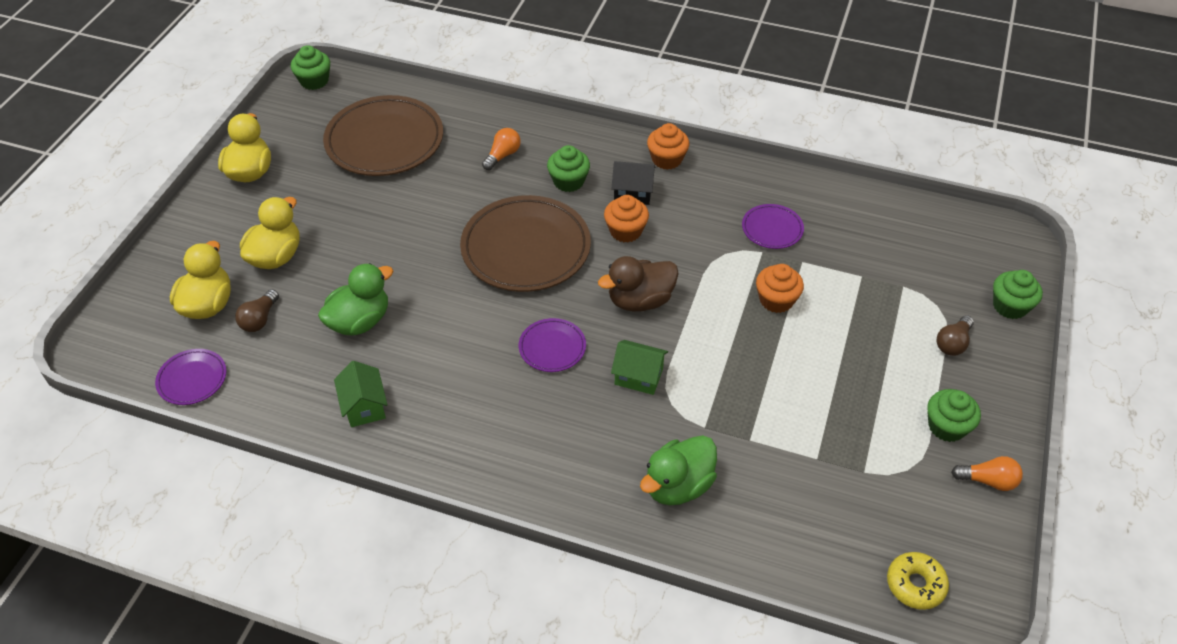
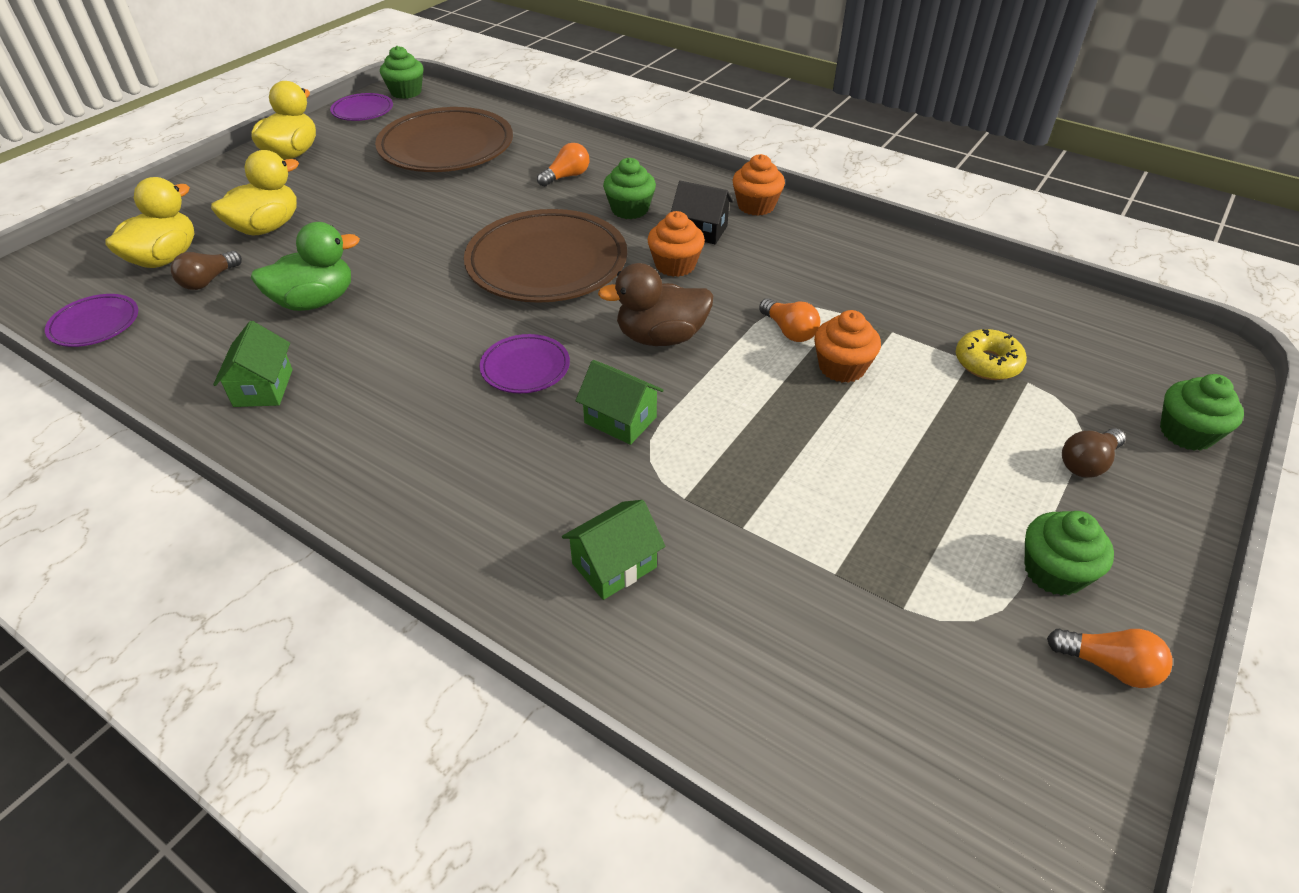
camera: 15 degrees right, 5 degrees down
(678, 485) = (614, 565): green duck -> green house
(730, 276) = (789, 331): none -> orange light bulb
(772, 229) = (863, 291): purple plate -> purple plate (362, 111)
(915, 584) = (943, 805): yellow donut -> yellow donut (987, 363)

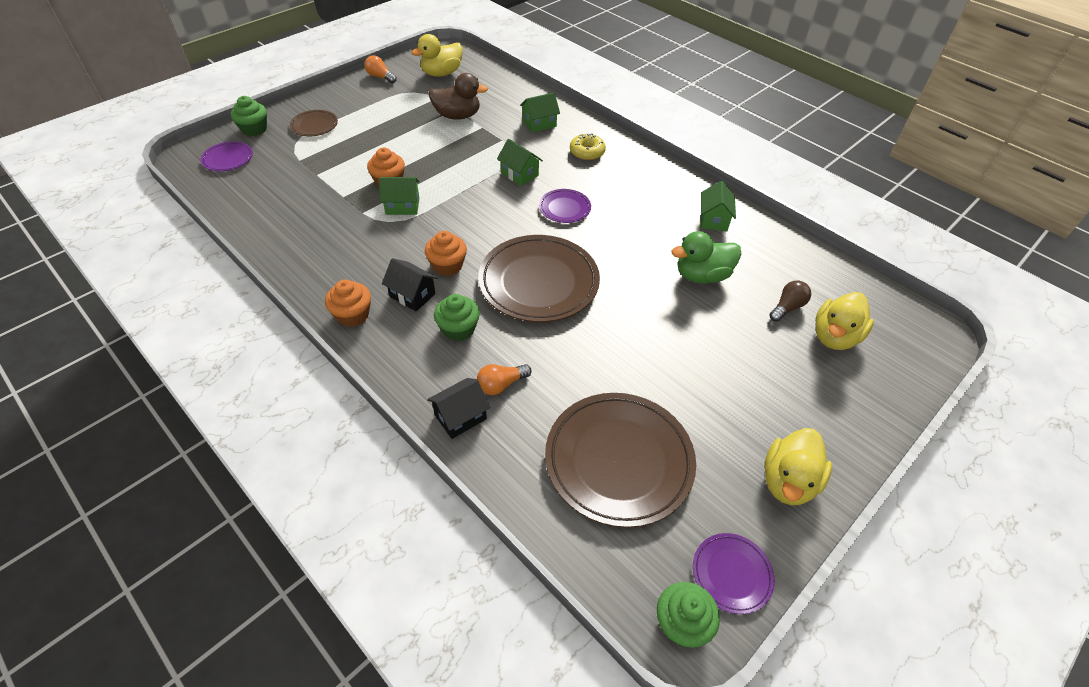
camera: 170 degrees left, 5 degrees up
(95, 324) = (845, 280): purple plate -> purple plate (228, 159)
(267, 227) = (767, 360): yellow duck -> yellow duck (441, 73)
(598, 154) = (460, 417): none -> black house
(660, 337) = (480, 214): brown duck -> brown duck (457, 116)
(789, 331) = (402, 206): orange light bulb -> green house
(987, 363) = (309, 172): yellow donut -> yellow donut (587, 152)
(1054, 572) = (371, 98): green cupcake -> none
(1087, 463) = (314, 126): brown light bulb -> brown plate

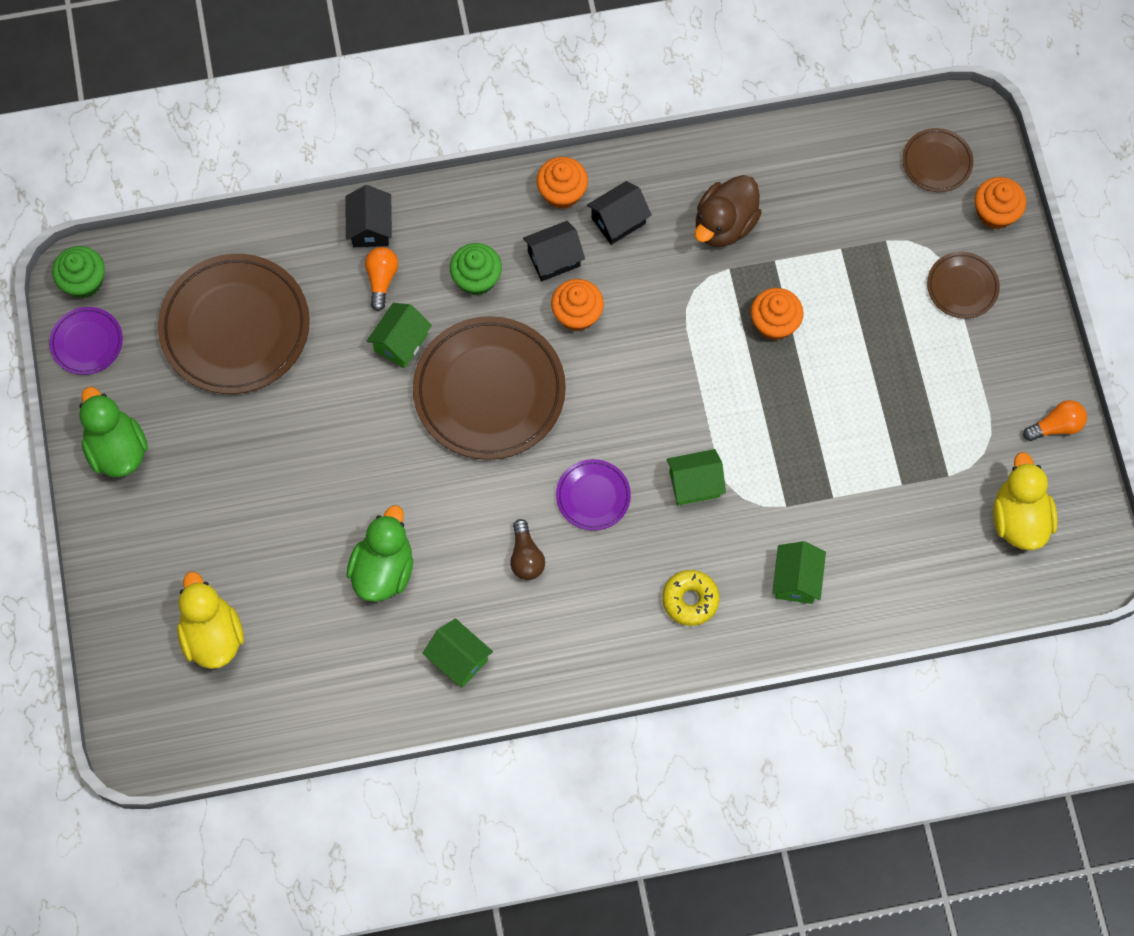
camera: 125 degrees right, 20 degrees up
(228, 159) = (937, 162): purple plate -> brown plate
(254, 129) = (995, 212): green cupcake -> orange cupcake
(358, 276) = (618, 221): none -> black house
(402, 206) = (714, 316): green house -> green house (401, 343)
(457, 116) = (881, 480): brown duck -> brown duck (724, 224)
(787, 307) = (280, 622): brown light bulb -> brown light bulb (526, 557)
(788, 481) = (117, 449): yellow duck -> green duck

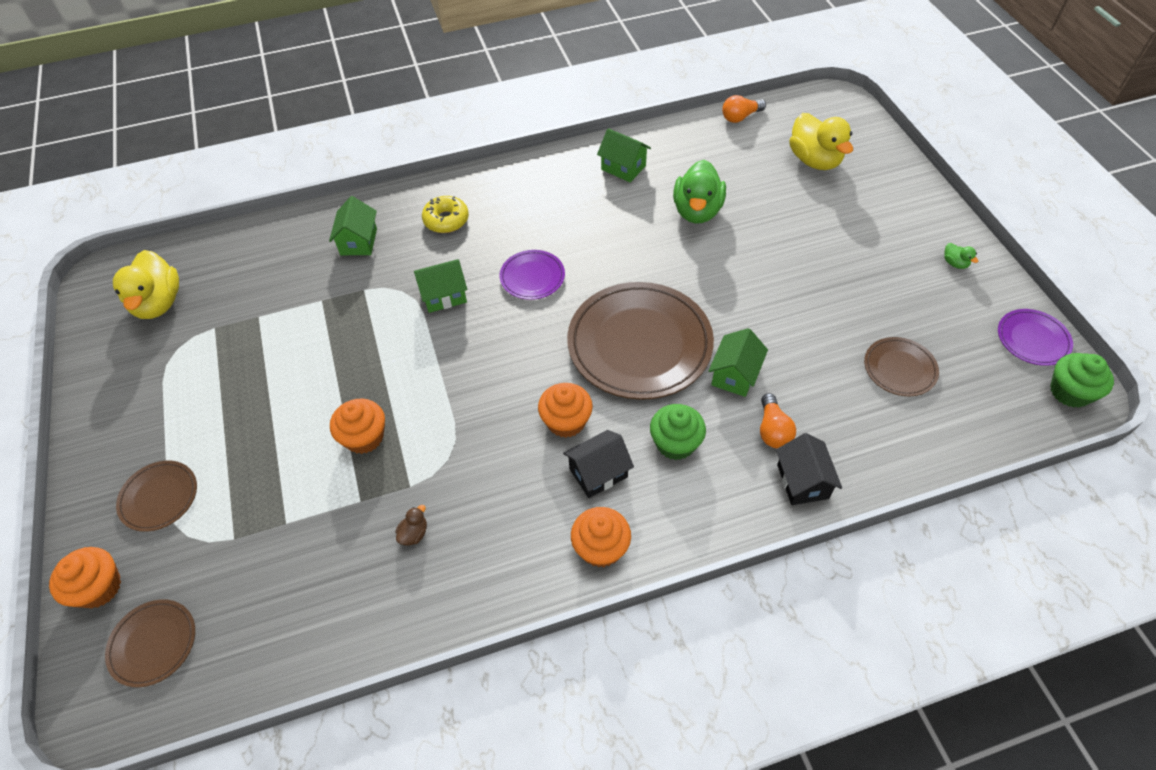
camera: 175 degrees right, 15 degrees down
(117, 449) = (955, 263): green duck -> green duck, size x0.42
(235, 327) = (899, 369): brown plate -> brown plate, size x0.48
(526, 557) = (583, 231): brown light bulb -> none
(618, 221) = (533, 523): black house -> none
(724, 224) = (414, 533): brown duck -> brown duck, size x0.42
(1056, 426) = (101, 378): orange light bulb -> orange light bulb (740, 117)

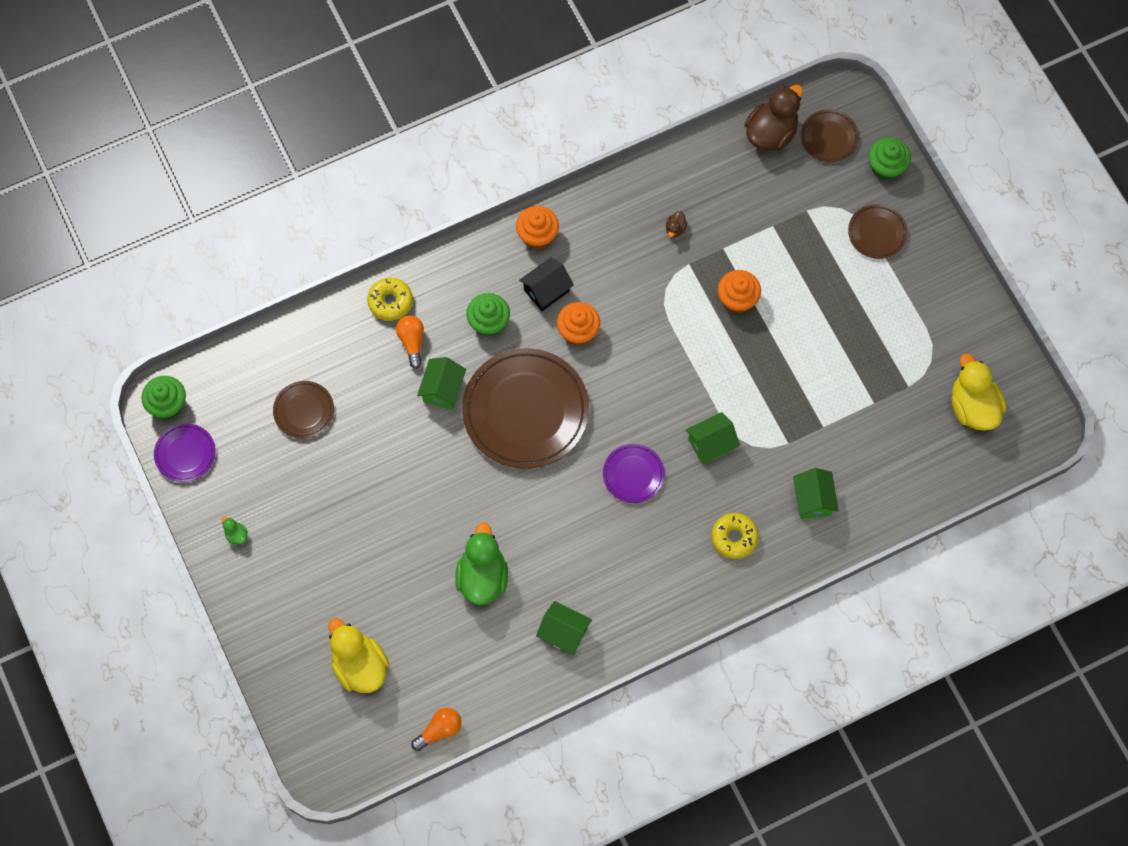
camera: 170 degrees right, 15 degrees up
(99, 587) = (886, 167): orange cupcake -> green cupcake
(232, 662) = (771, 133): none -> brown duck
(802, 481) = (390, 301): black house -> yellow donut

